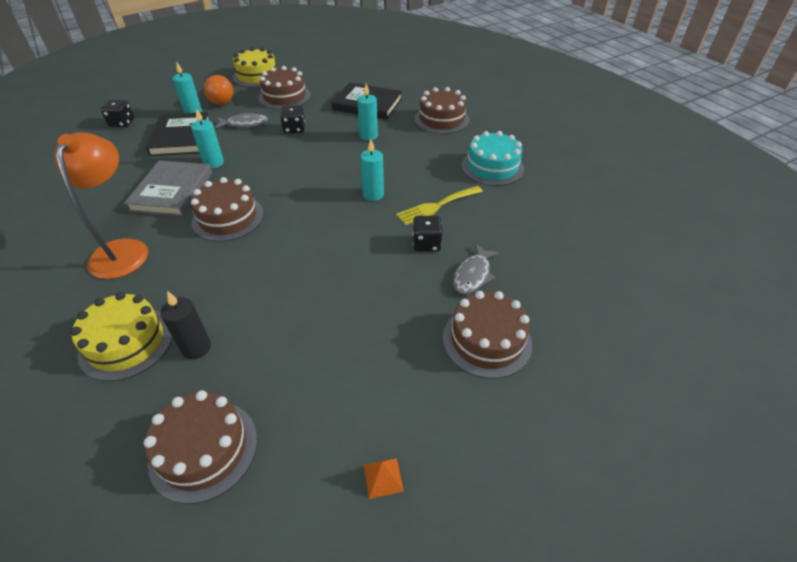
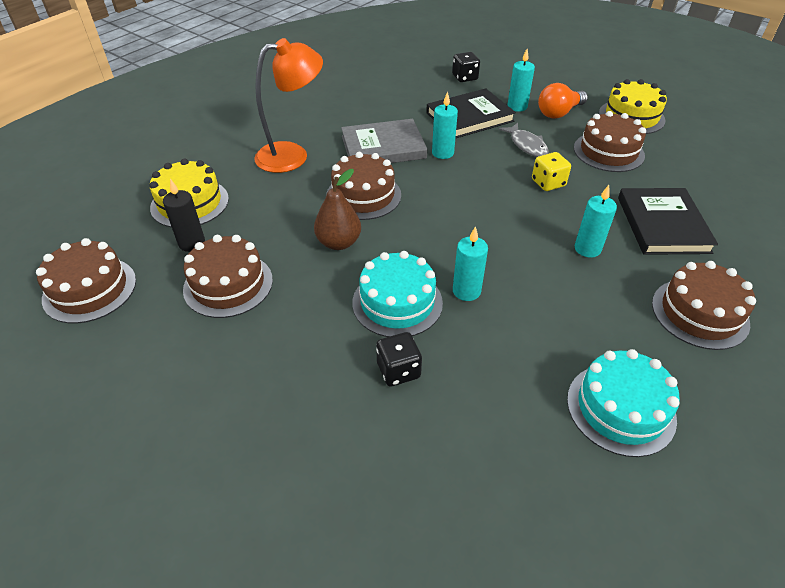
camera: 70 degrees right, 0 degrees up
(276, 245) = (339, 243): none -> brown pear
(294, 129) = (548, 183): black dice -> yellow dice
(364, 229) = (397, 302): none -> turquoise cake
(383, 477) = (61, 422): orange pyramid -> none
(436, 206) = (481, 361): yellow fork -> none
(473, 275) = (360, 436): grey fish -> none
(487, 340) = (250, 477): brown cake -> brown cake (228, 284)

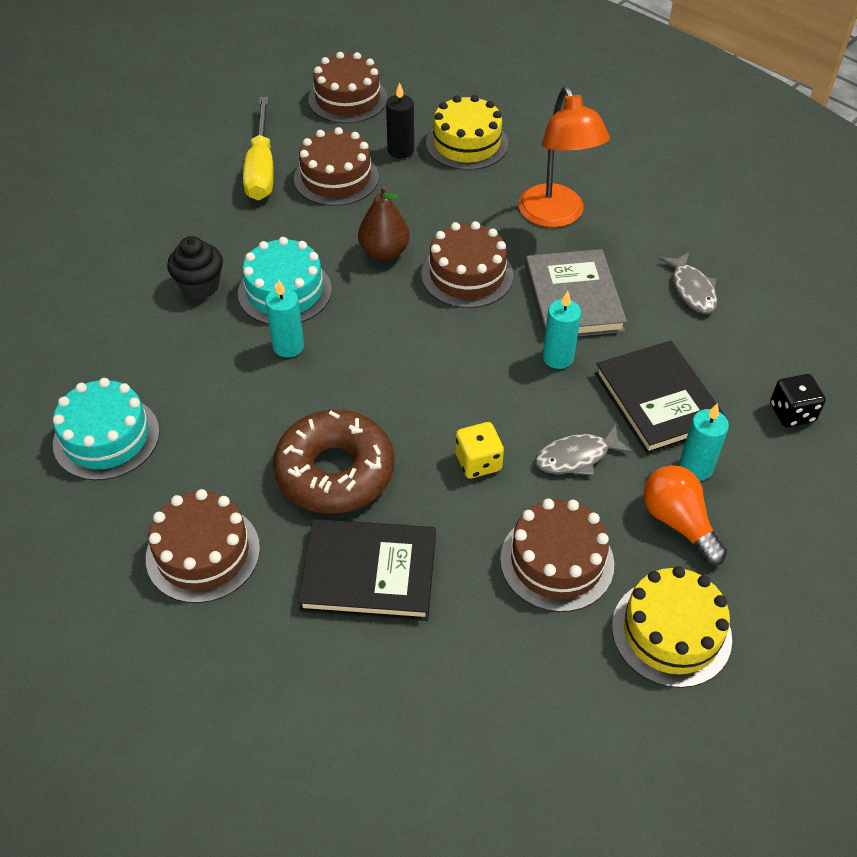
camera: 95 degrees right, 5 degrees up
(202, 348) = (261, 168): none -> yellow screwdriver
(368, 103) = (692, 290): none -> grey fish
(398, 370) = (200, 286): black dice -> black cupcake
(587, 249) = (335, 471): turquoise candle -> brown donut

